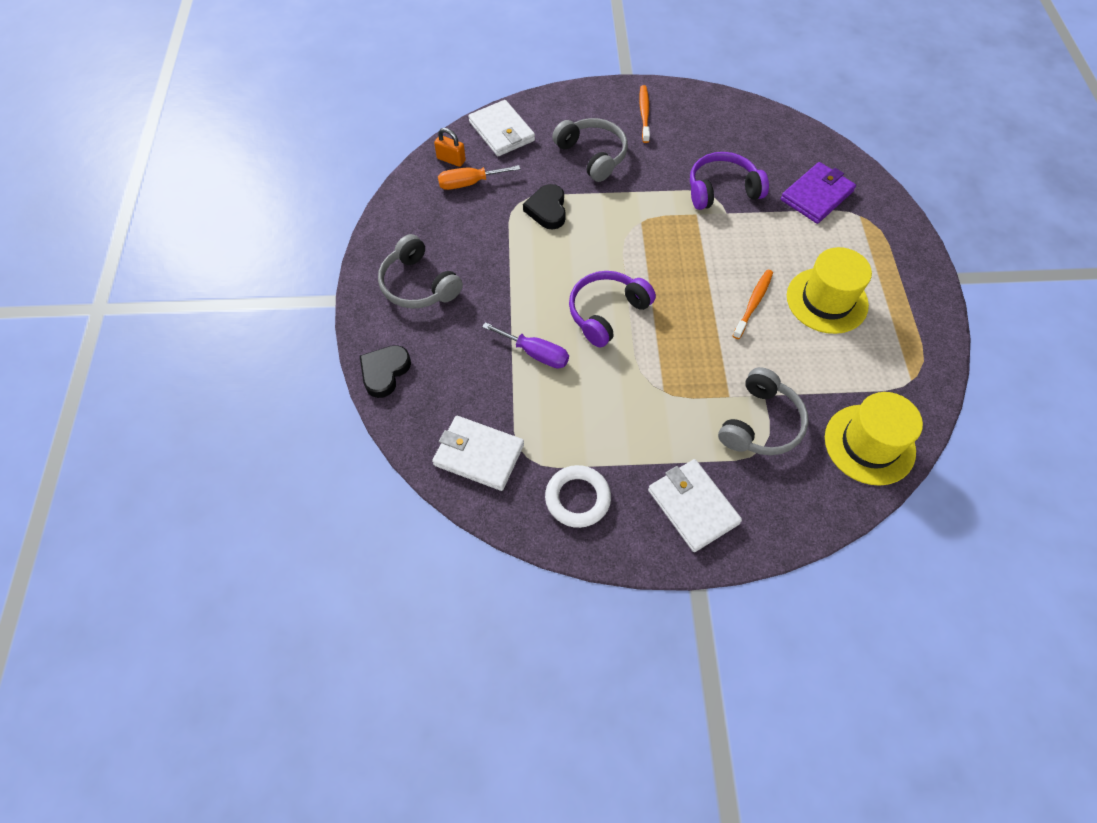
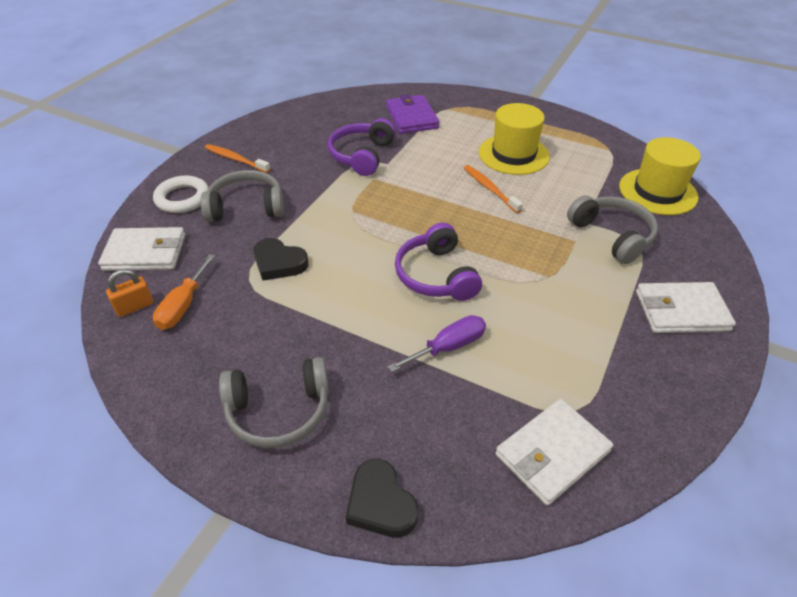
camera: 60 degrees left, 15 degrees down
(577, 498) = (643, 389): white ring -> white ring (182, 198)

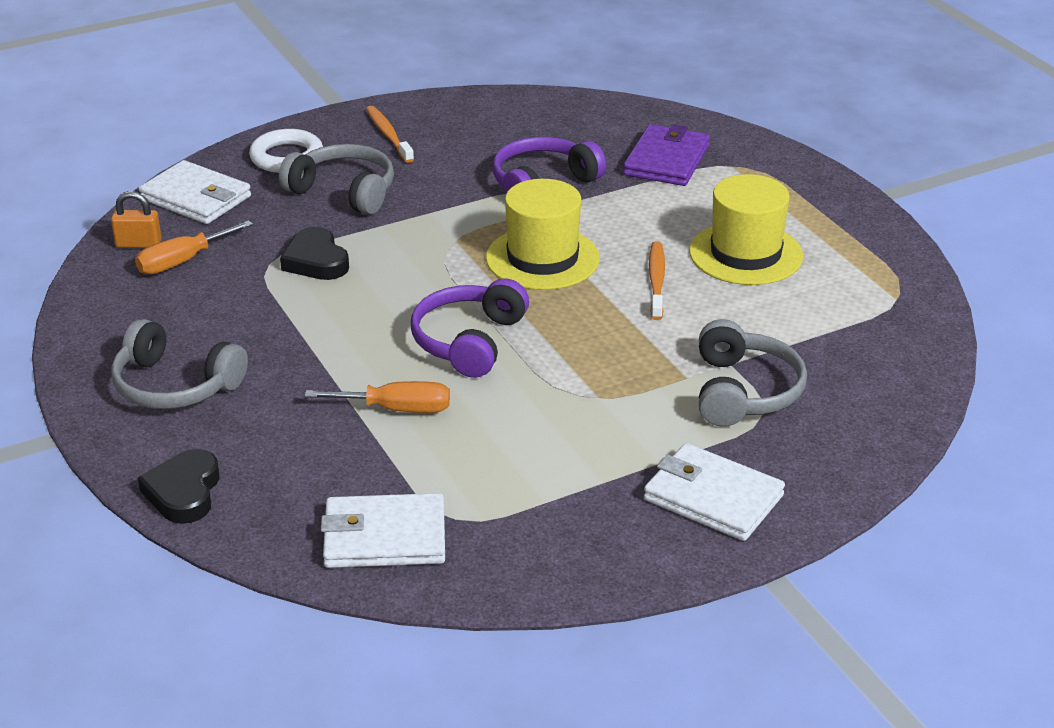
camera: 35 degrees right, 10 degrees down
(448, 347) = (397, 409): purple screwdriver -> orange screwdriver
(657, 192) = (888, 372): yellow hat -> yellow hat (542, 258)

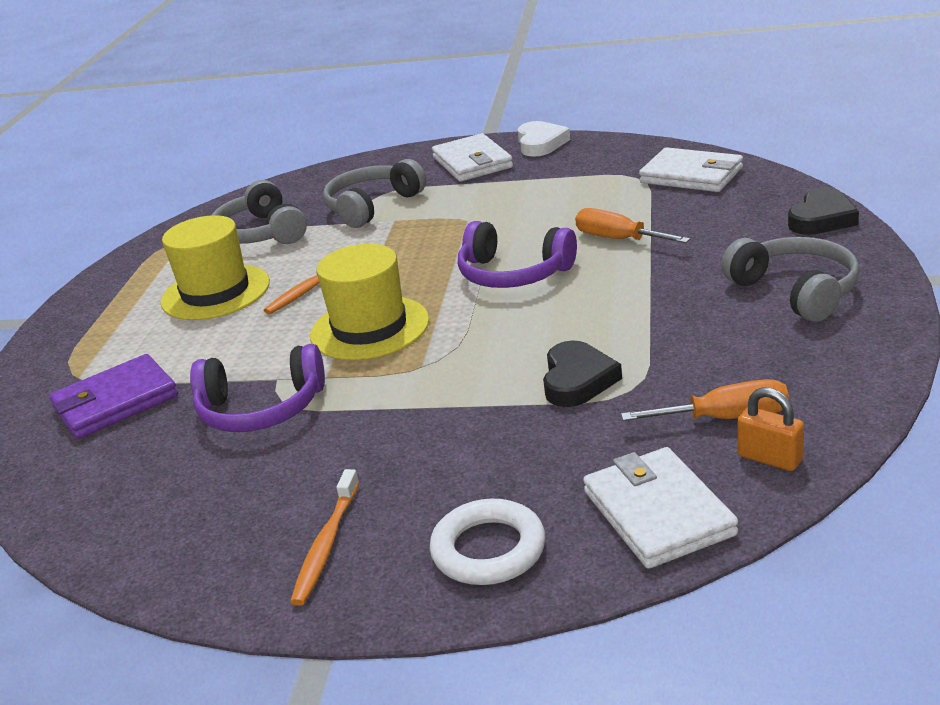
camera: 140 degrees left, 5 degrees down
(344, 191) = (469, 464): grey headphones -> grey headphones (261, 233)
(469, 341) = (513, 274): purple headphones -> purple headphones turned 60 degrees clockwise
(659, 562) = (540, 143): none -> white heart

